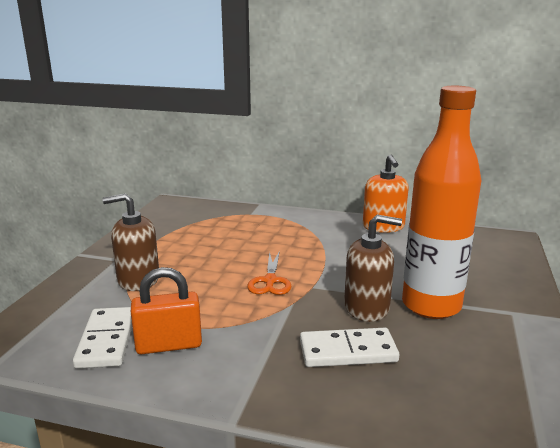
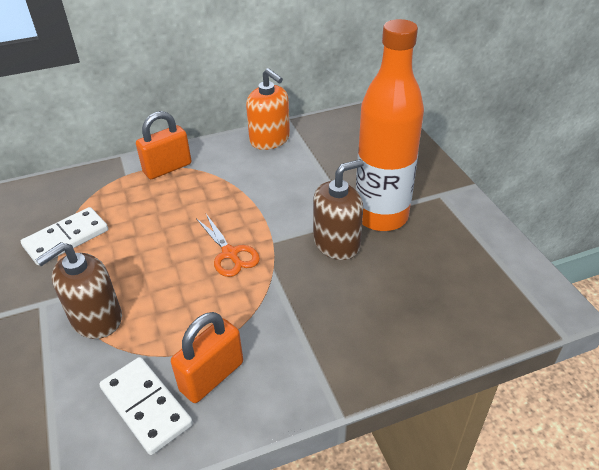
camera: 35 degrees left, 20 degrees up
(283, 219) = (167, 168): none -> orange padlock
(348, 351) = (361, 297): white domino -> white domino (66, 238)

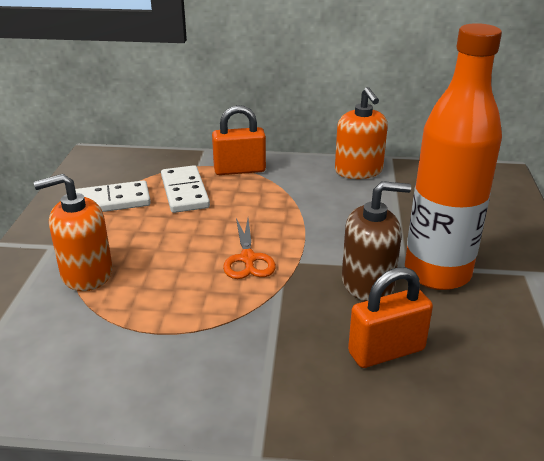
camera: 25 degrees right, 10 degrees down
(96, 318) = (86, 274): brown soap dispenser -> orange soap dispenser
(146, 406) = (74, 364): white domino -> white domino (185, 192)
(212, 376) = (152, 361): orange padlock -> orange padlock (386, 351)

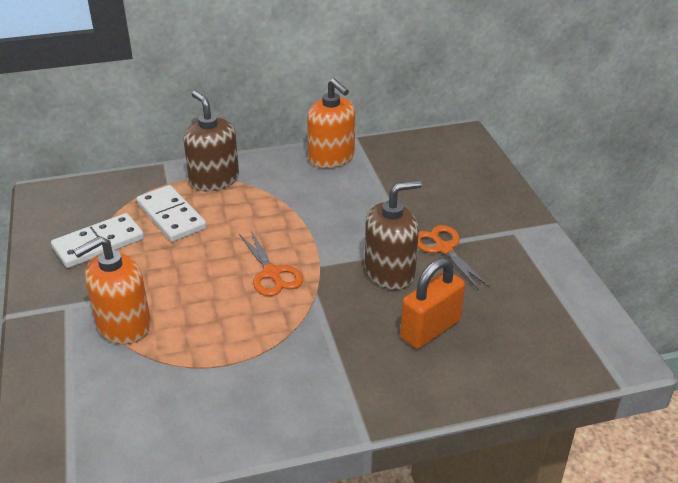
camera: 20 degrees left, 5 degrees up
(239, 170) = (214, 180): orange padlock -> brown soap dispenser
(437, 273) = (443, 248): orange bottle -> orange scissors

